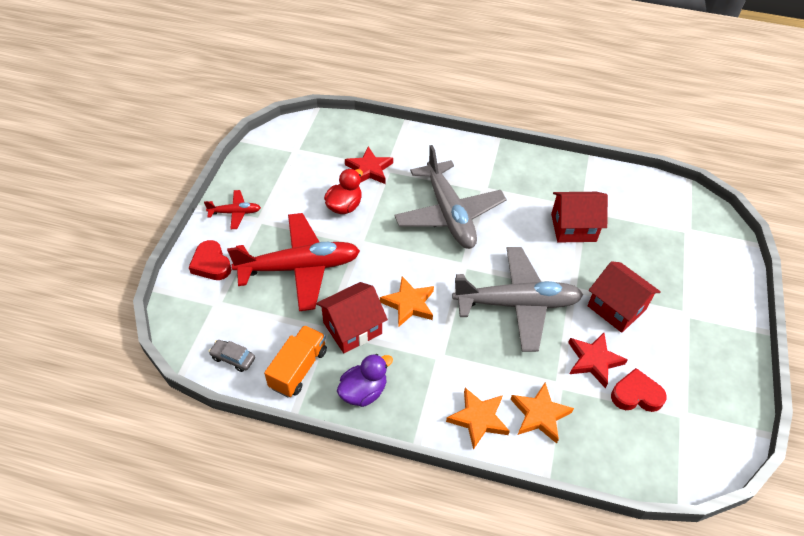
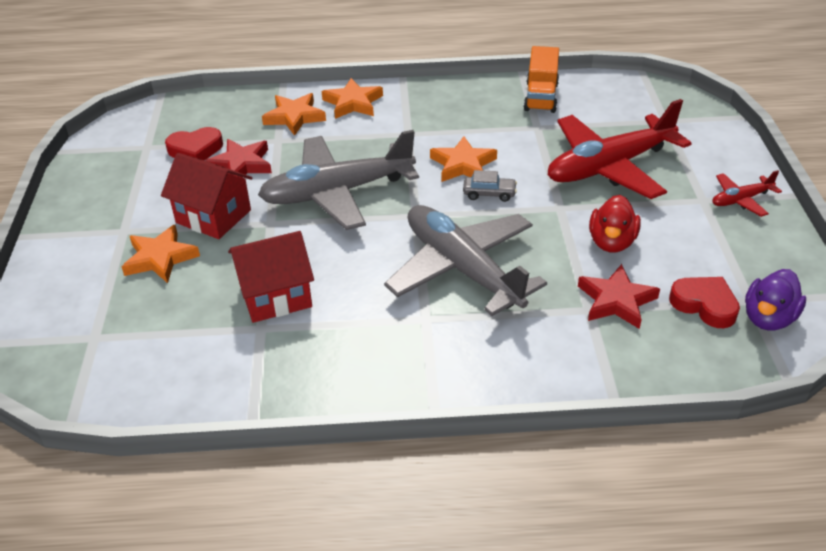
camera: 165 degrees right, 10 degrees down
(211, 264) = (708, 147): red heart -> red heart (704, 305)
(233, 358) = (607, 90): grey car -> grey car (489, 194)
(352, 328) = (511, 133): red house -> none
(363, 391) = (469, 96): purple duck -> purple duck (768, 318)
(653, 279) = (160, 258): none -> orange star

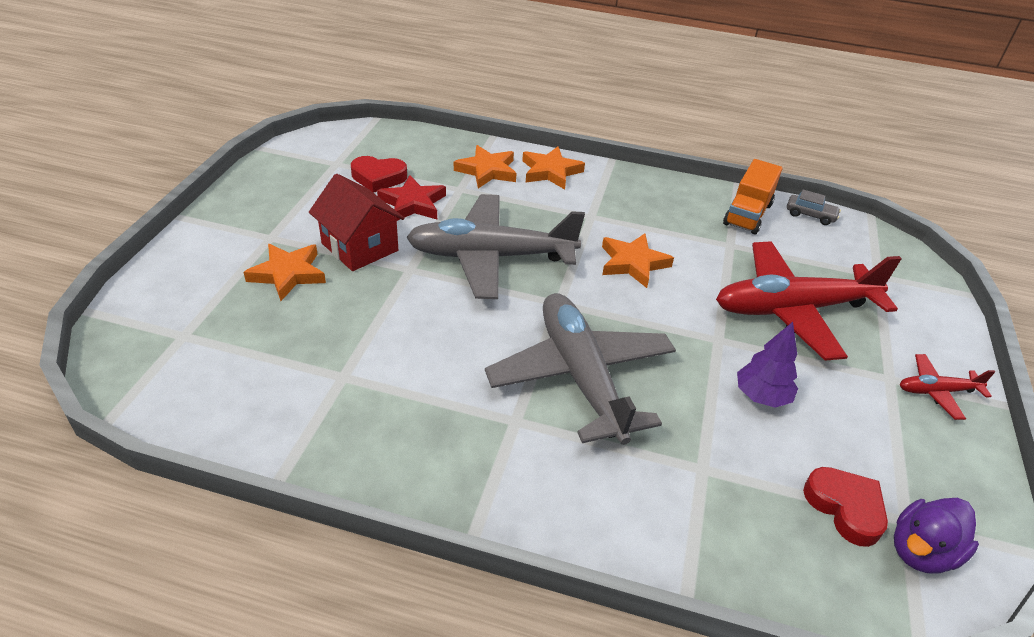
camera: 15 degrees right, 0 degrees up
(275, 296) = (375, 346): red house -> none
(489, 194) = (647, 302): grey car -> grey car (810, 215)
(611, 242) = (761, 396): red duck -> purple tree
(616, 301) = (739, 468): red star -> none

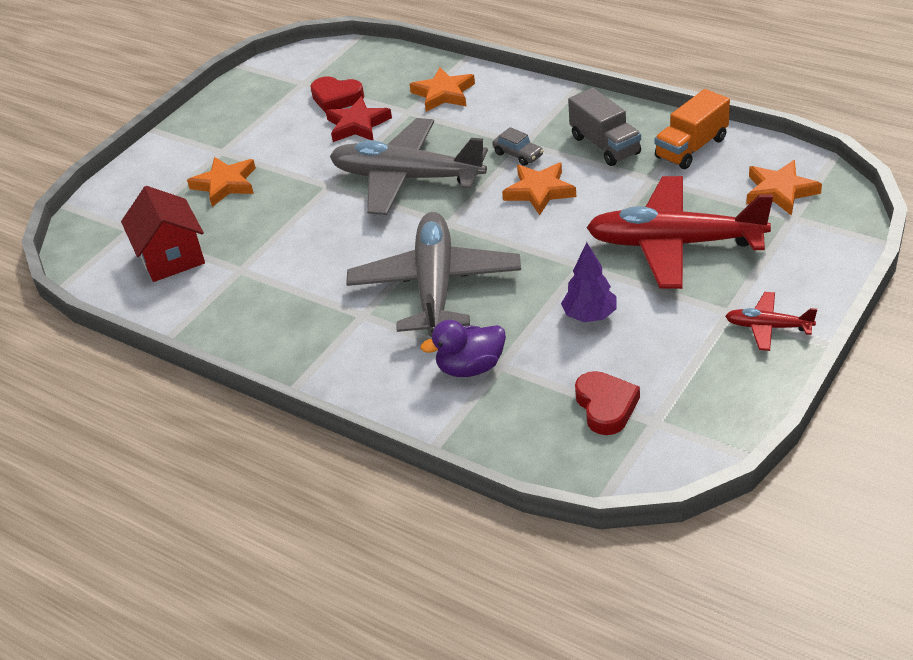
camera: 25 degrees right, 0 degrees up
(359, 247) = (294, 163): red house -> red house (171, 257)
(550, 171) = (507, 96): orange star -> orange star (780, 191)
(668, 215) = (605, 145): none -> grey truck
(810, 215) = (762, 151): grey car -> grey car (518, 154)
(921, 551) = (650, 444): purple duck -> purple duck (470, 367)

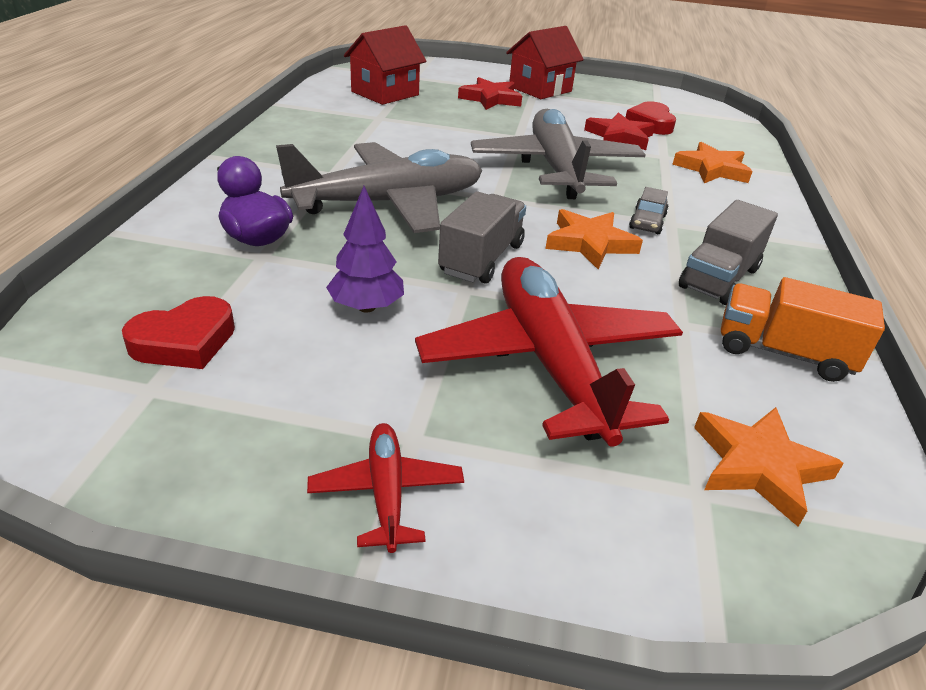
camera: 60 degrees right, 5 degrees down
(214, 145) = (540, 89): none -> red house
(225, 184) = (490, 99): orange star -> red star
(543, 250) = (481, 259): none -> grey truck

